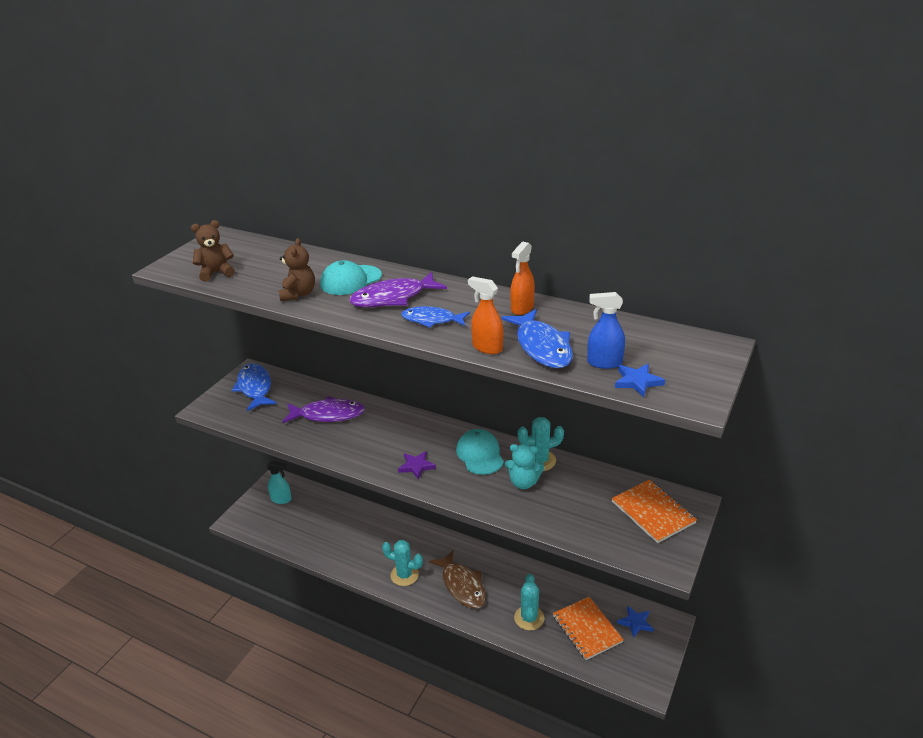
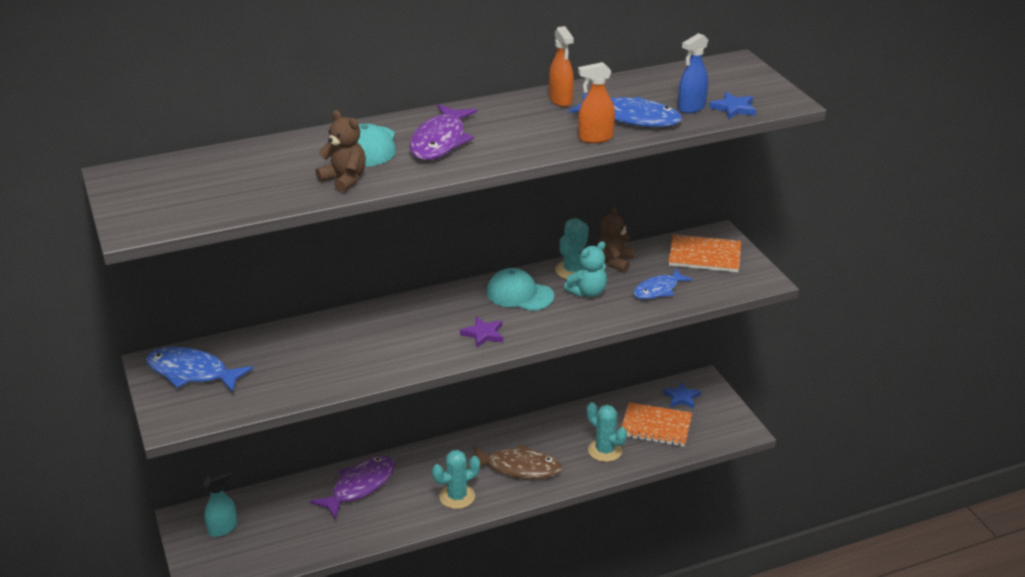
camera: 50 degrees left, 0 degrees up
(216, 273) = (208, 205): brown teddy bear -> brown teddy bear (614, 262)
(328, 415) = (323, 347): purple fish -> purple fish (360, 486)
(432, 320) = (511, 141): blue fish -> blue fish (658, 290)

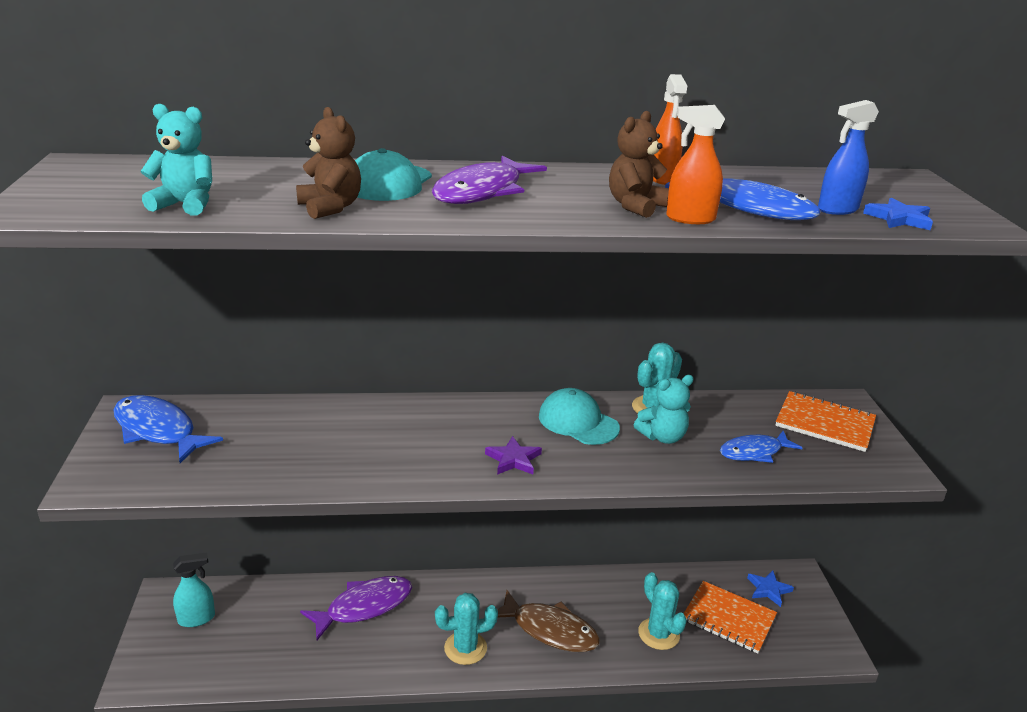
camera: 15 degrees right, 5 degrees down
(240, 198) = (185, 205): none -> turquoise teddy bear
(614, 262) = (708, 408): brown teddy bear -> brown teddy bear (635, 206)

